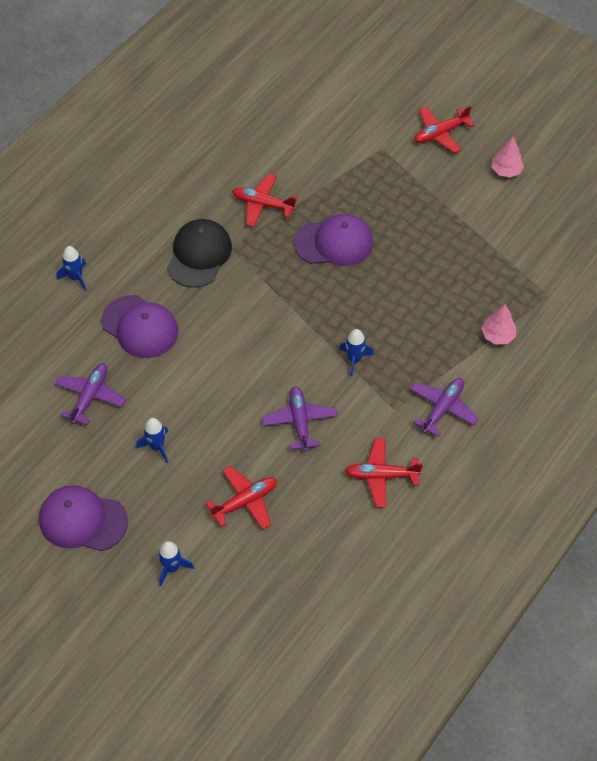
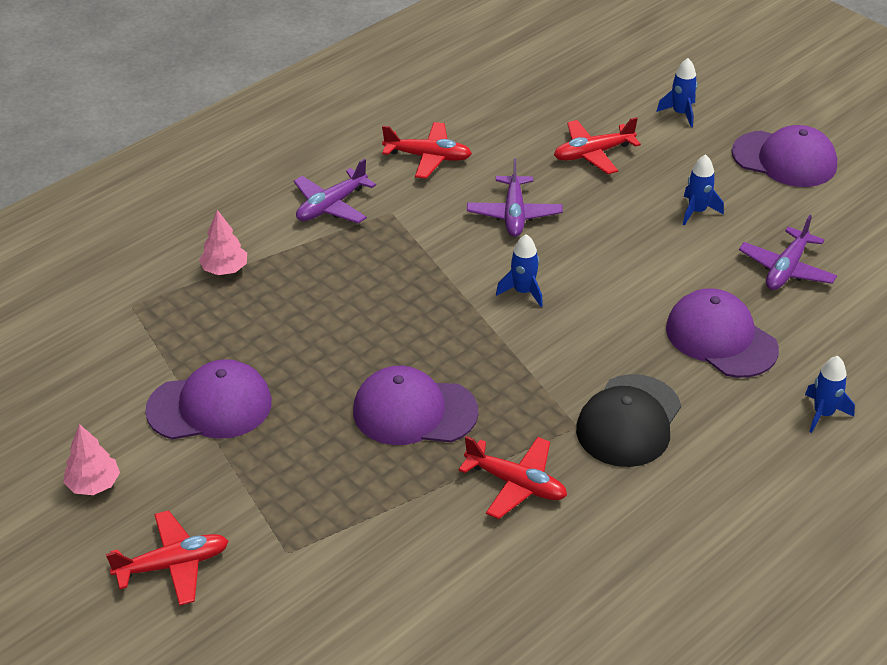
camera: 170 degrees left, 15 degrees down
(354, 359) = (426, 267): blue rocket -> blue rocket (523, 292)
(461, 228) = (210, 406): none -> purple cap

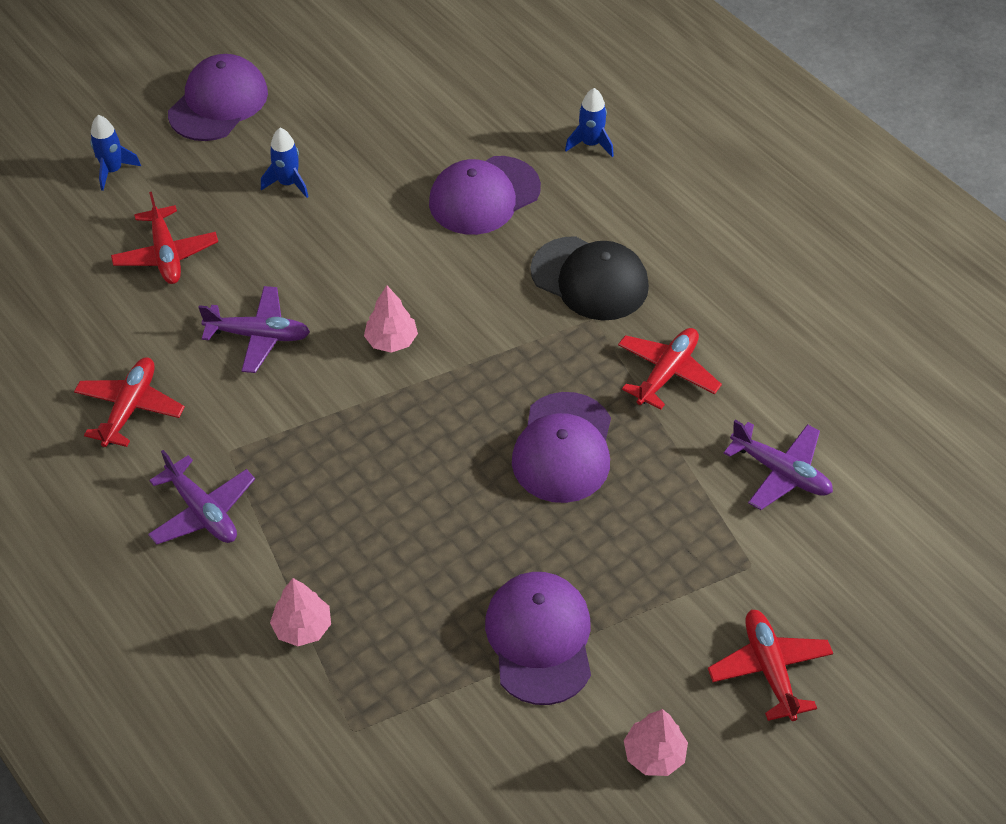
camera: 85 degrees left, 10 degrees up
(523, 292) = (391, 341): blue rocket -> pink tree
(786, 269) = (391, 132): purple plane -> purple plane (780, 472)

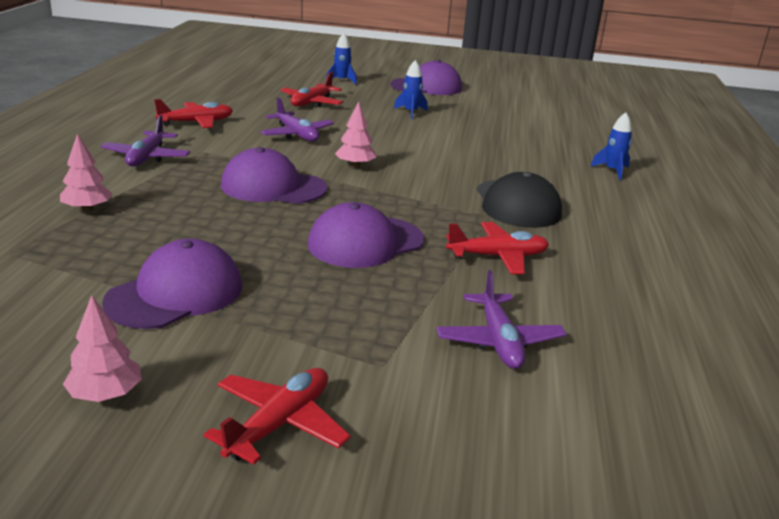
camera: 45 degrees right, 25 degrees down
(484, 196) = (508, 156): purple cap -> purple cap (273, 187)

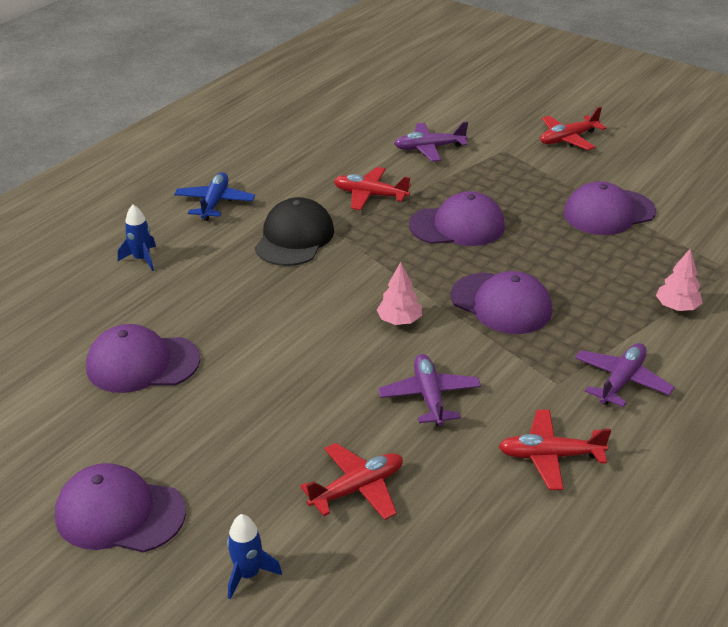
camera: 150 degrees left, 10 degrees up
(106, 394) = (649, 166): pink tree -> none
(411, 112) = (233, 426): blue rocket -> none
(499, 341) = (429, 148): purple plane -> purple plane turned 120 degrees counterclockwise
(505, 126) = (142, 363): none -> purple cap
(638, 219) = (215, 203): none -> blue plane

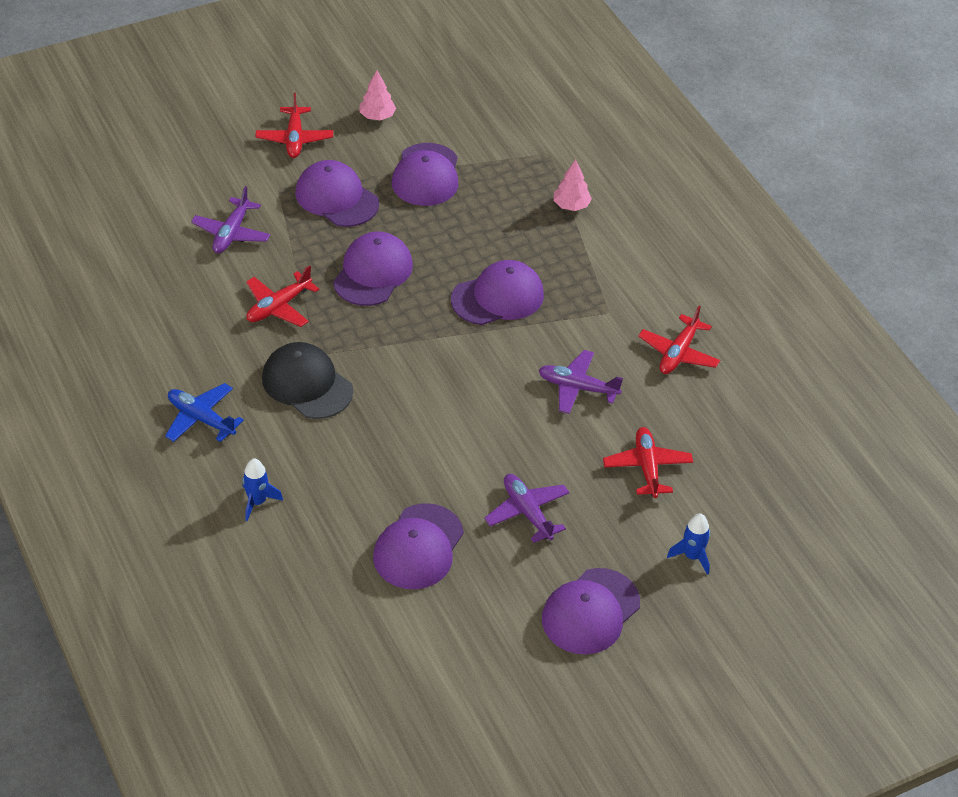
camera: 65 degrees left, 10 degrees up
(399, 320) = (476, 366): pink tree -> pink tree (377, 116)
(525, 179) = (336, 198): none -> purple cap
(621, 381) = (630, 278): purple plane -> purple plane (527, 512)

